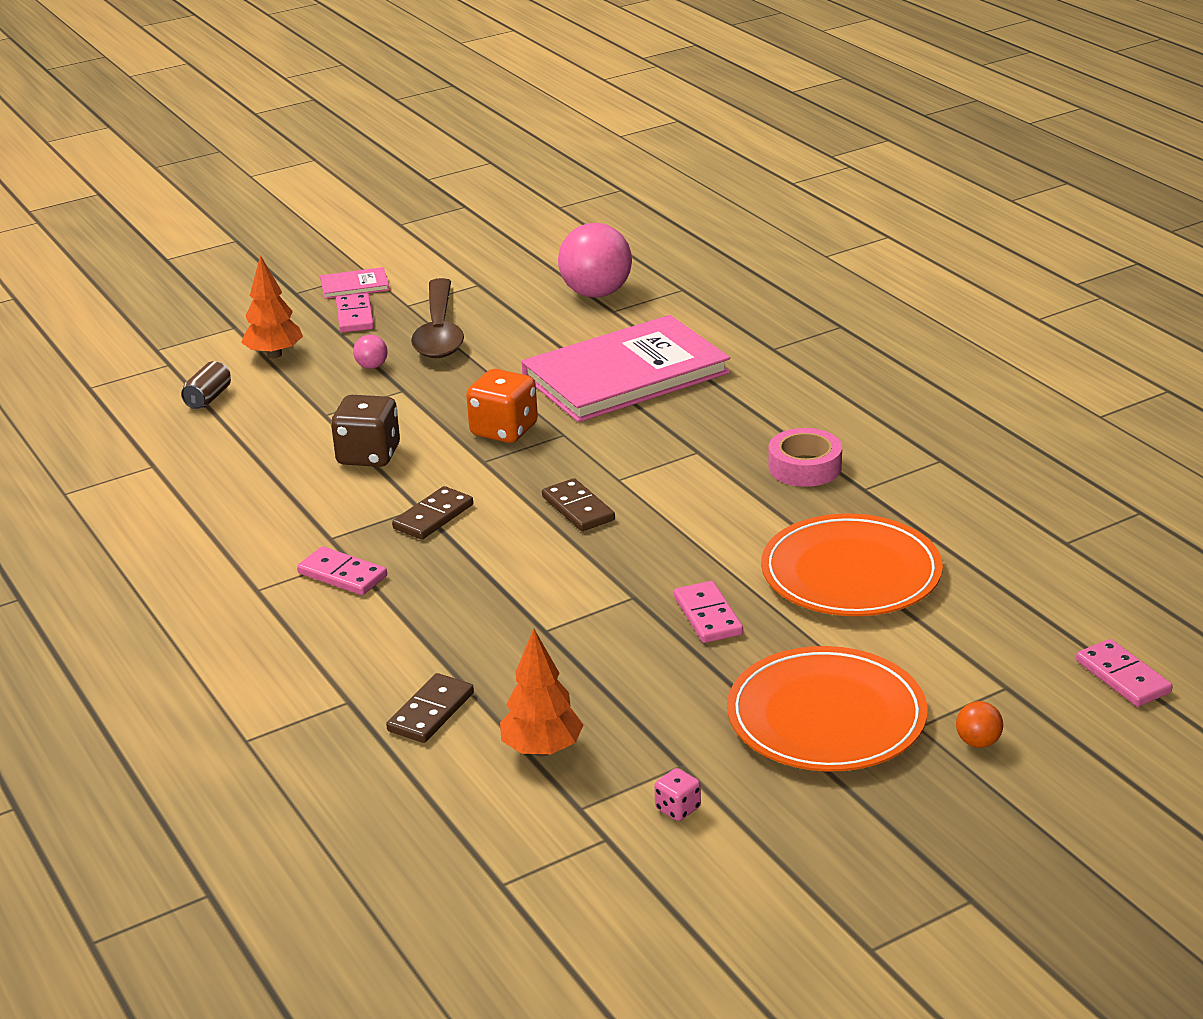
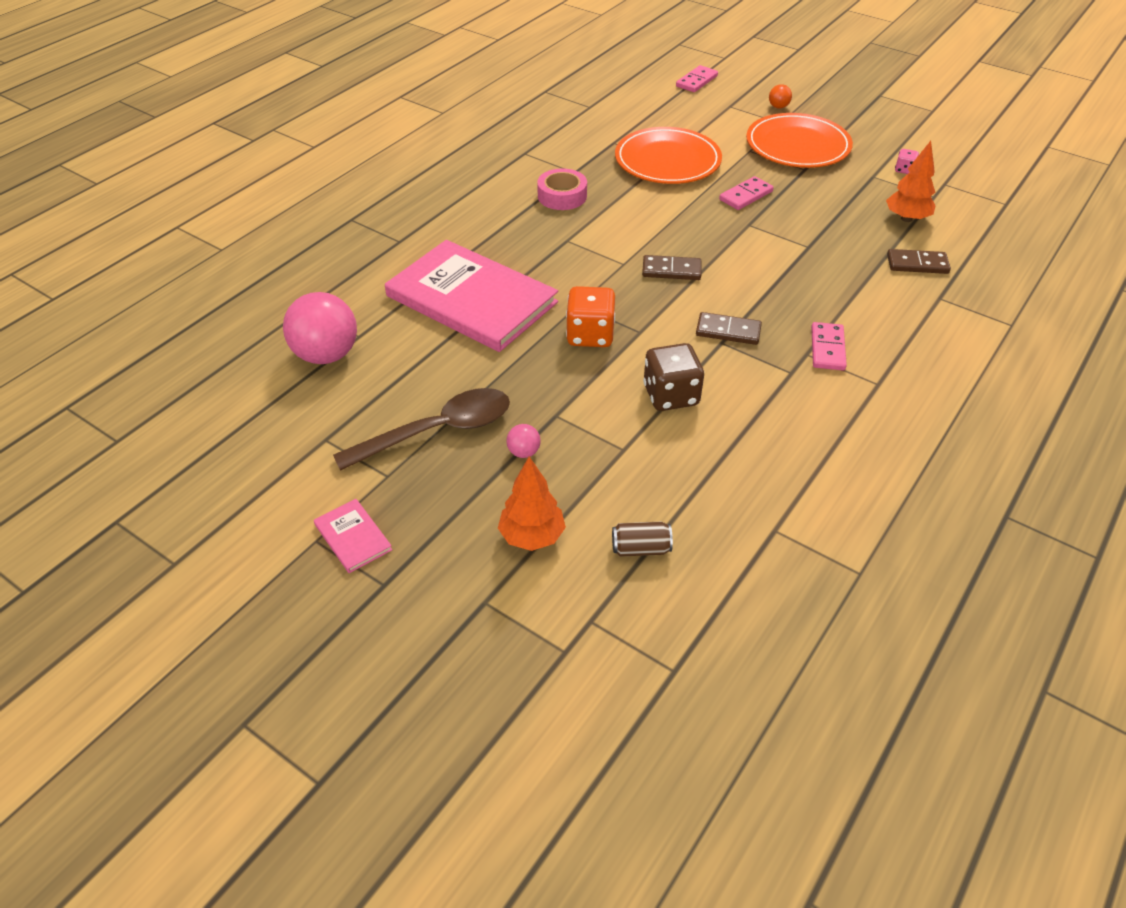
camera: 115 degrees left, 15 degrees up
(355, 316) = (425, 507): pink domino -> none
(578, 508) = (671, 270): brown domino -> brown domino turned 60 degrees clockwise

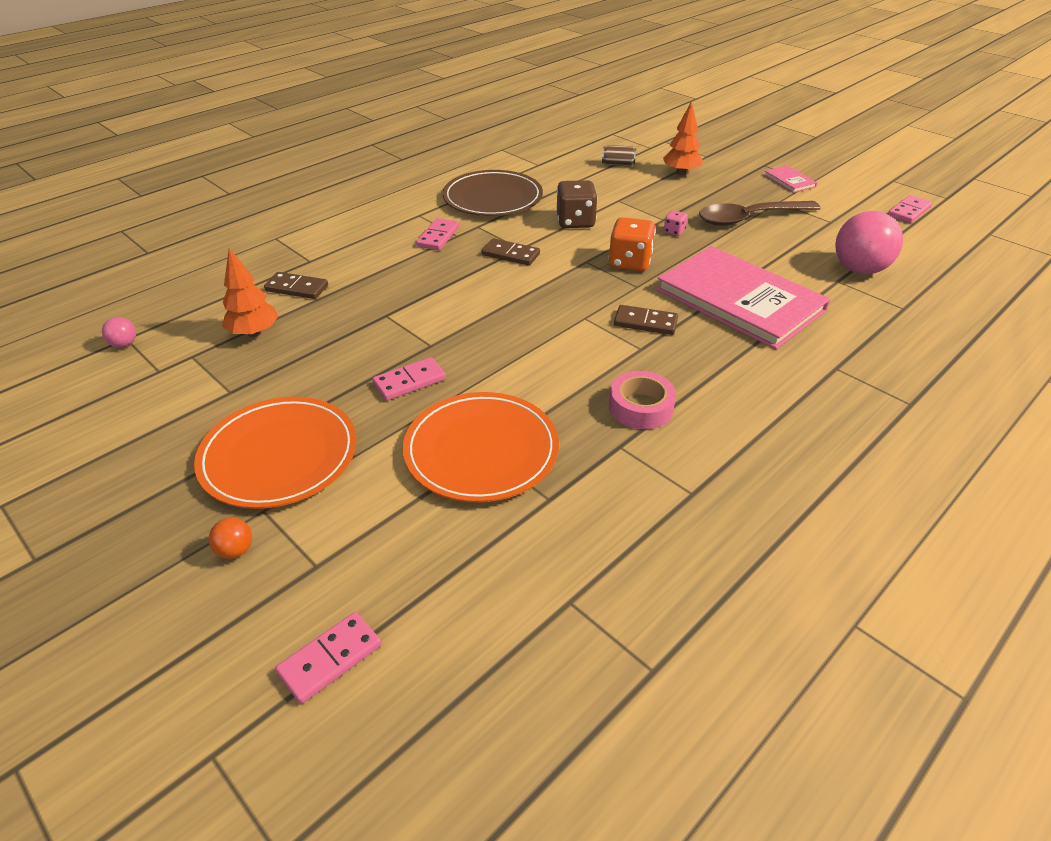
camera: 170 degrees left, 5 degrees down
(199, 476) = (908, 211): none -> pink domino
(524, 452) = (686, 204): pink ball -> pink ball (124, 344)
(671, 270) = (538, 306): brown domino -> brown domino (645, 323)
(802, 430) = (492, 198): none -> brown plate
(904, 170) = (182, 396): pink dice -> pink dice (674, 231)

